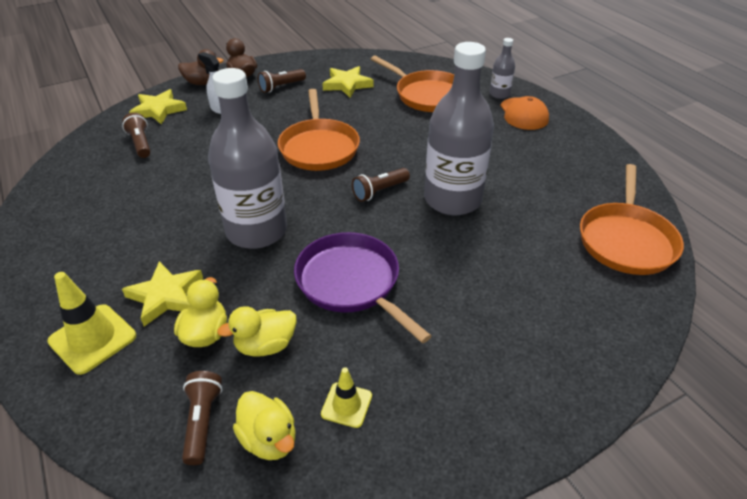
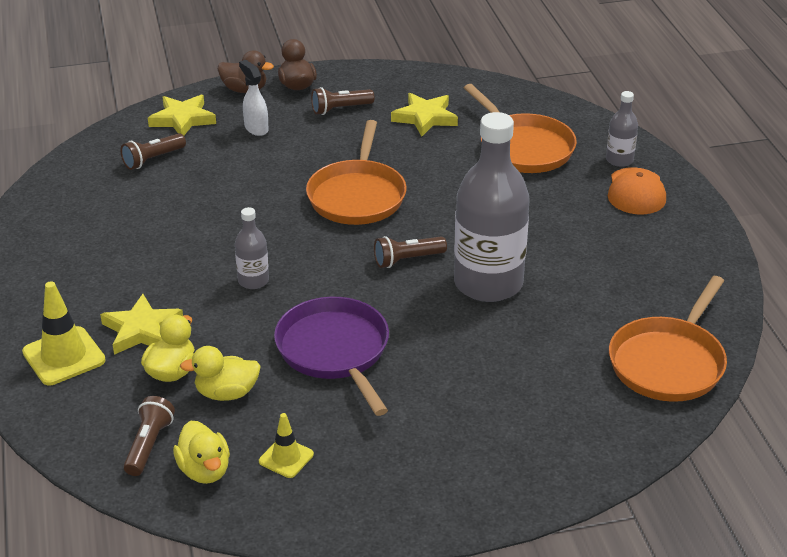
camera: 15 degrees right, 5 degrees down
(141, 143) = (153, 159): brown flashlight -> brown flashlight turned 120 degrees counterclockwise
(257, 231) = (253, 281): grey bottle -> grey bottle, size x0.45

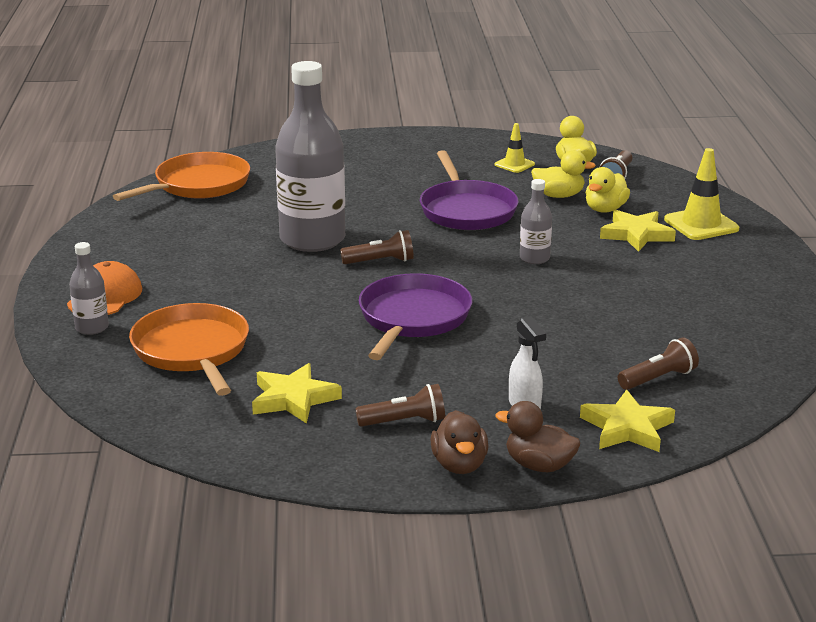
camera: 170 degrees left, 10 degrees down
(357, 196) = (413, 318): orange pan -> purple pan

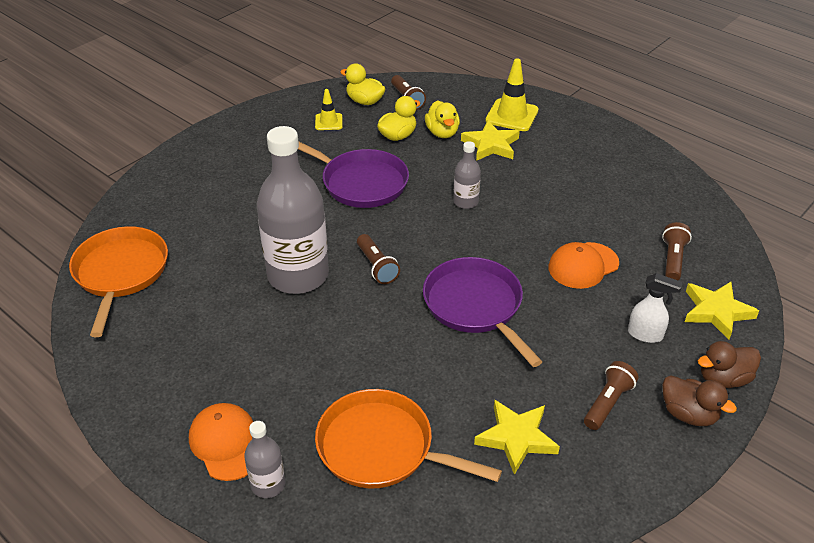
camera: 45 degrees left, 15 degrees up
(380, 261) = (376, 266): brown flashlight -> brown flashlight turned 120 degrees clockwise
(559, 341) = (583, 265): none -> orange cap

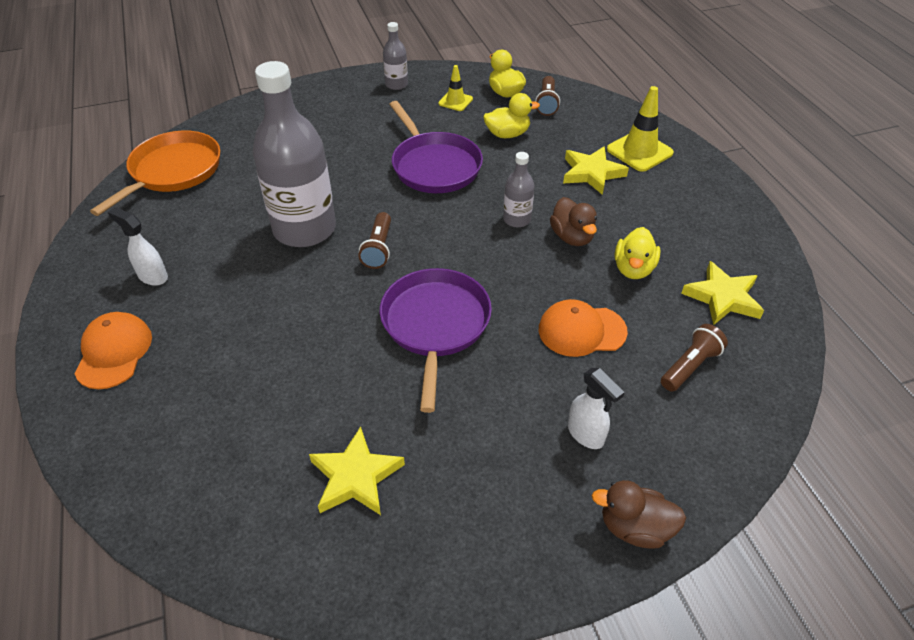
camera: 30 degrees right, 5 degrees up
(197, 369) = (152, 276): none -> white spray bottle
(268, 484) = (110, 406): grey bottle -> grey bottle (396, 85)
(381, 447) = (228, 421): orange pan -> none
(442, 133) = (553, 145): yellow duck -> yellow duck (633, 269)
(608, 403) = (479, 488): brown flashlight -> none
(688, 414) = (558, 547): brown duck -> brown duck (572, 237)
(716, 312) = (692, 447): yellow star -> yellow star (722, 297)

